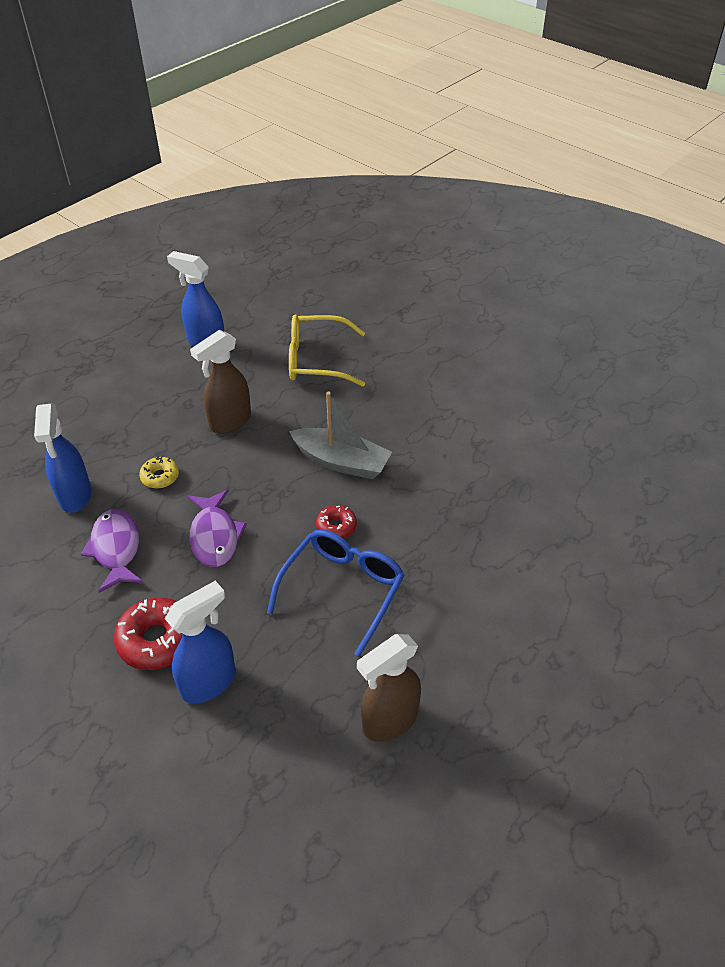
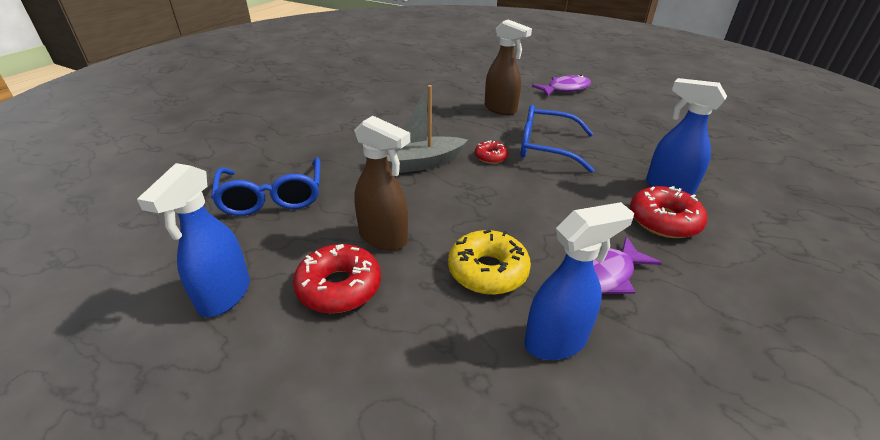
camera: 105 degrees left, 10 degrees down
(160, 477) = (487, 271): yellow donut -> yellow donut, size x1.75
(186, 394) = (339, 287): none -> red donut
(215, 536) = (540, 214): purple fish -> purple fish (565, 89)
(316, 360) = (272, 197): yellow glasses -> blue glasses
(341, 462) = (419, 163): grey boat -> grey boat turned 120 degrees counterclockwise
(389, 720) = (621, 123): brown spray bottle -> brown spray bottle (500, 109)

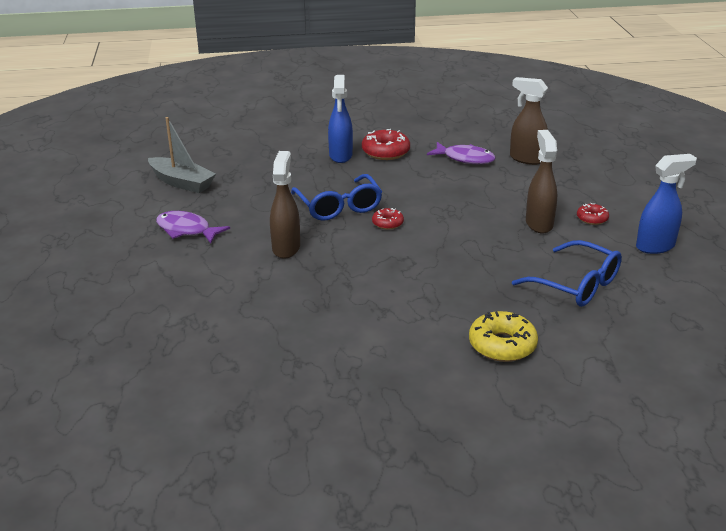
camera: 125 degrees left, 5 degrees down
(272, 197) = (576, 285): blue glasses -> blue glasses turned 90 degrees clockwise
(339, 287) = (592, 218): red donut -> red donut, size x0.57
(419, 163) = (442, 247): grey boat -> grey boat (182, 182)
(487, 271) = (511, 185): yellow donut -> yellow donut (502, 345)
(556, 341) = (526, 159): blue spray bottle -> brown spray bottle

